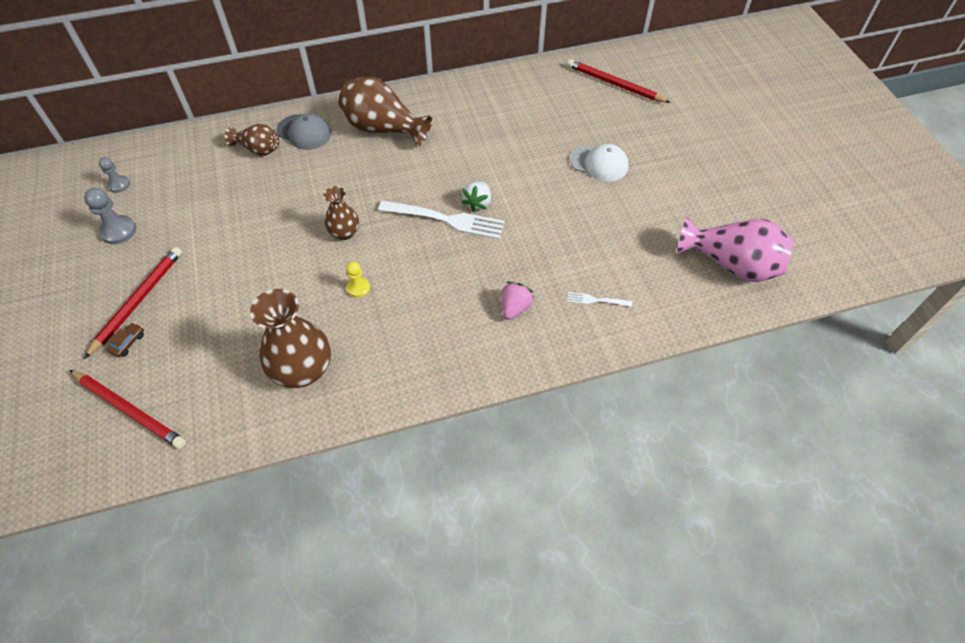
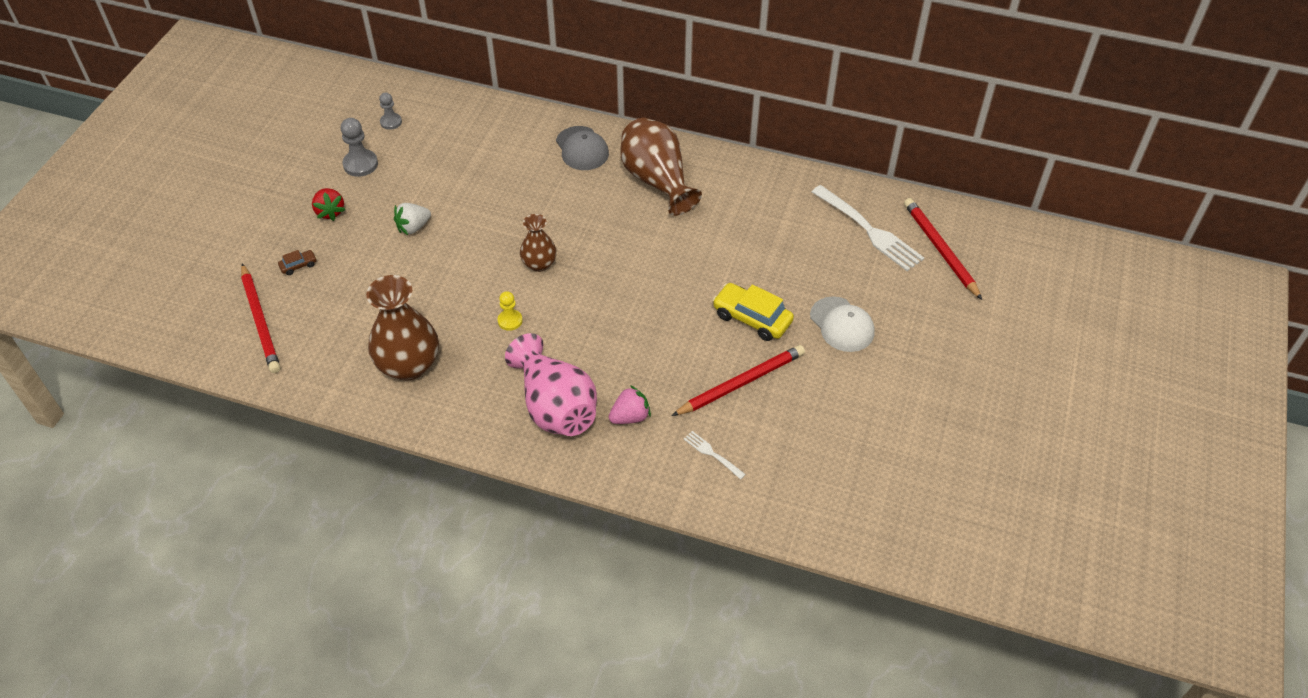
camera: 35 degrees right, 5 degrees down
(121, 283) = (330, 212): none -> red strawberry
(138, 301) = (331, 234): red pencil -> red pencil (741, 383)
(258, 149) = (528, 146): brown vase -> none
(445, 219) = (639, 300): white fork -> white fork (868, 230)
(477, 203) = (683, 300): white strawberry -> white strawberry (413, 227)
(537, 190) = (752, 318): none -> yellow car
(731, 264) = (884, 500): pink vase -> pink vase (555, 407)

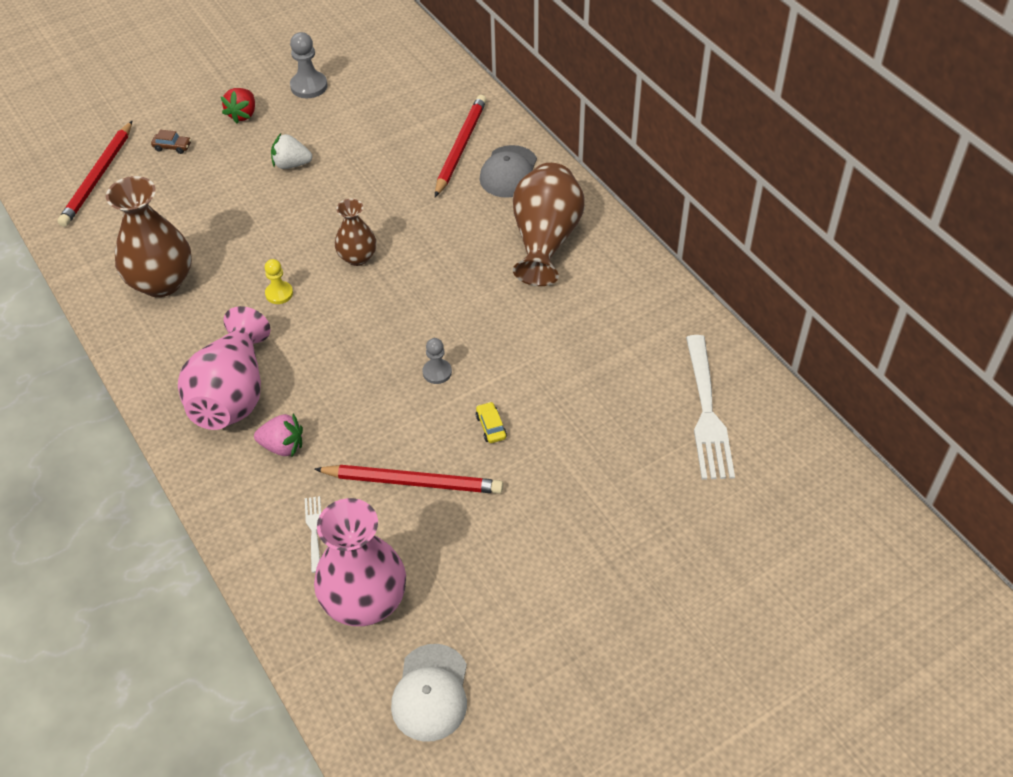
camera: 40 degrees right, 0 degrees up
(391, 122) = (372, 62): grey pawn -> grey pawn (437, 372)
(752, 318) = (491, 426): yellow car -> yellow car, size x0.48
(792, 473) = (365, 601): none -> pink vase
(842, 324) = (572, 490): white cap -> white cap (430, 693)
(940, 250) = (764, 480): red pencil -> red pencil (460, 147)

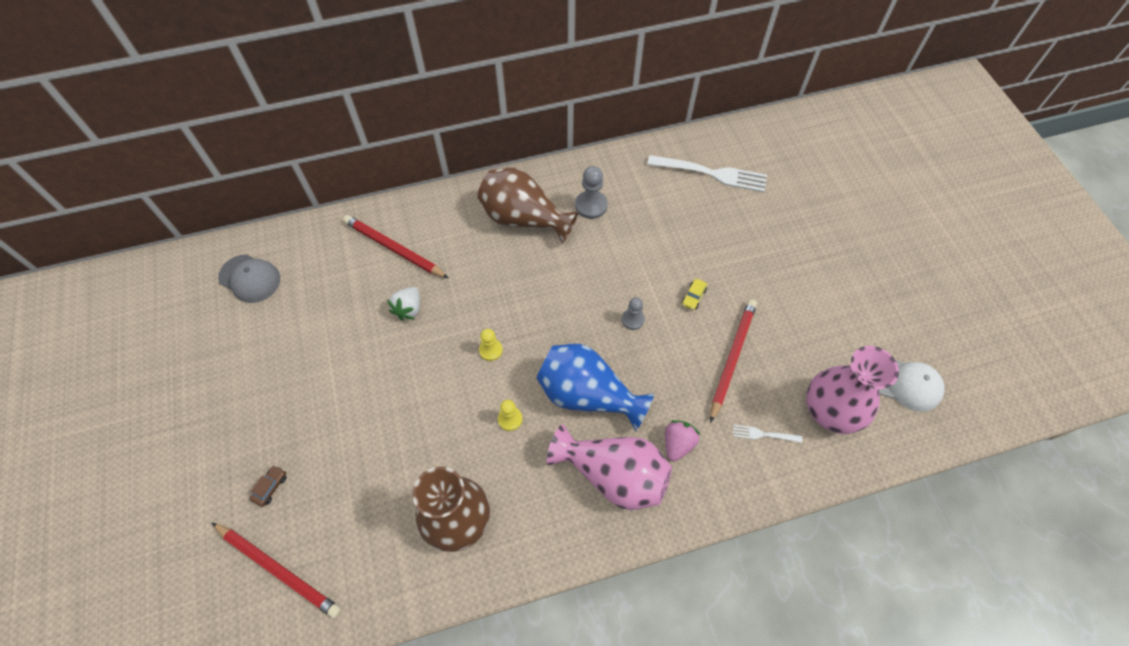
camera: 75 degrees left, 10 degrees up
(243, 114) = (257, 413): red strawberry -> none
(291, 164) = (351, 382): white strawberry -> white strawberry (409, 309)
(309, 86) = (249, 348): grey pawn -> grey pawn (591, 205)
(324, 351) = (587, 395): none -> blue vase
(357, 257) = (490, 350): brown vase -> yellow pawn
(491, 426) = (693, 297): yellow car -> yellow car turned 60 degrees counterclockwise
(509, 172) = (439, 223): grey cap -> grey cap (250, 278)

